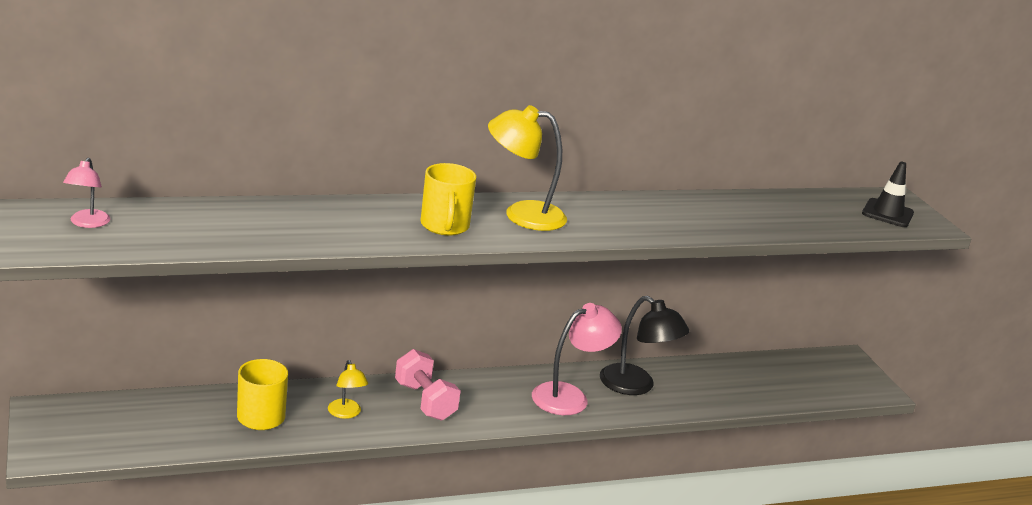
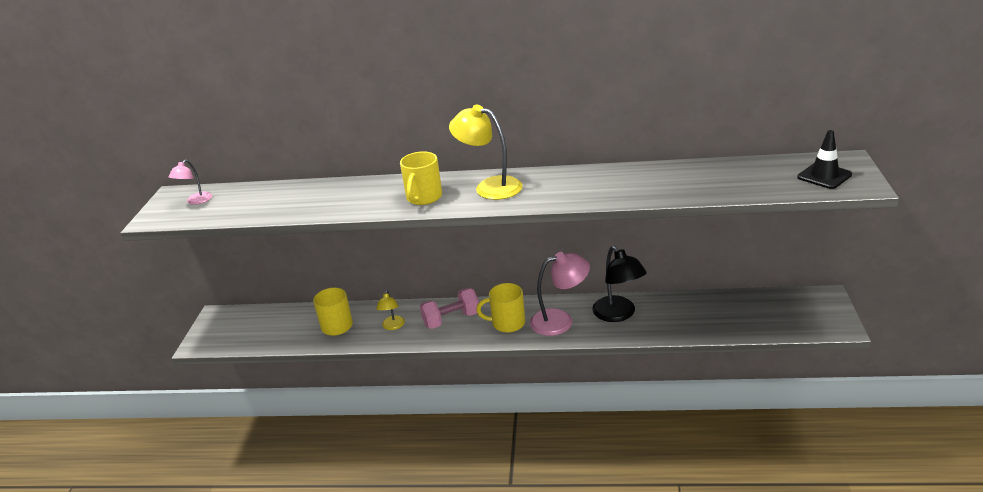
camera: 30 degrees right, 5 degrees up
(425, 401) = (451, 320): pink dumbbell -> pink dumbbell turned 75 degrees clockwise
(503, 402) = (507, 323): none -> yellow mug

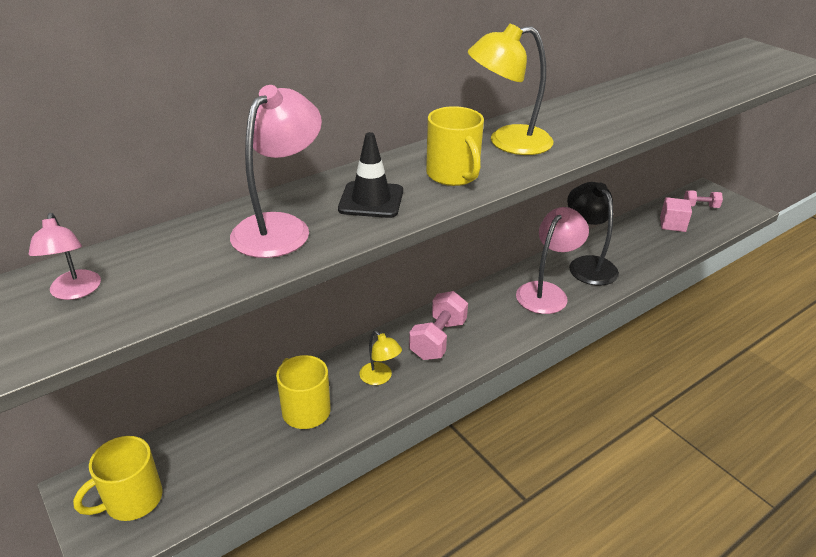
camera: 45 degrees left, 5 degrees up
(303, 199) = (280, 227): none -> pink lamp
(507, 323) = (501, 317): yellow mug -> yellow mug (132, 500)
(618, 314) = (587, 265): black lamp -> black lamp turned 135 degrees counterclockwise
(741, 312) = (672, 224): none -> pink cube
(793, 308) = (700, 206): none -> pink dumbbell
(824, 176) = (763, 61): black traffic cone -> black traffic cone (371, 200)

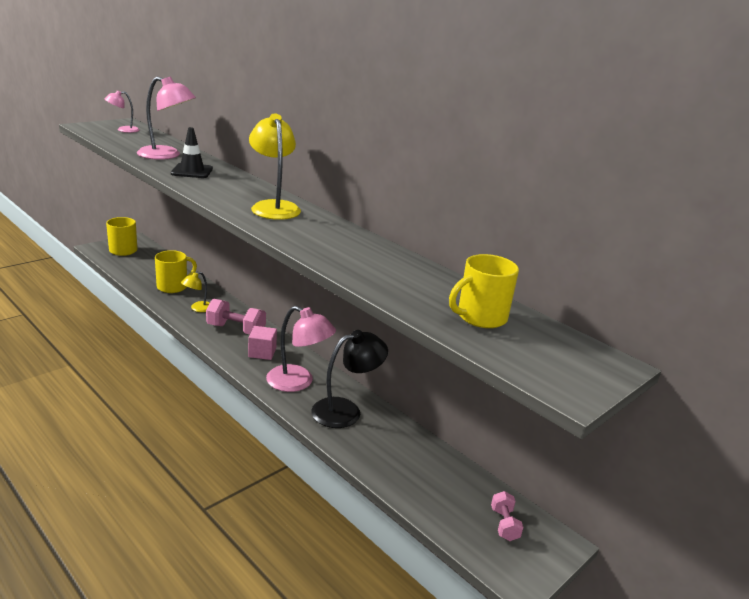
camera: 80 degrees right, 10 degrees down
(453, 175) = (221, 190): yellow mug -> yellow mug (480, 317)
(672, 224) = (447, 487): pink cube -> pink cube (262, 352)

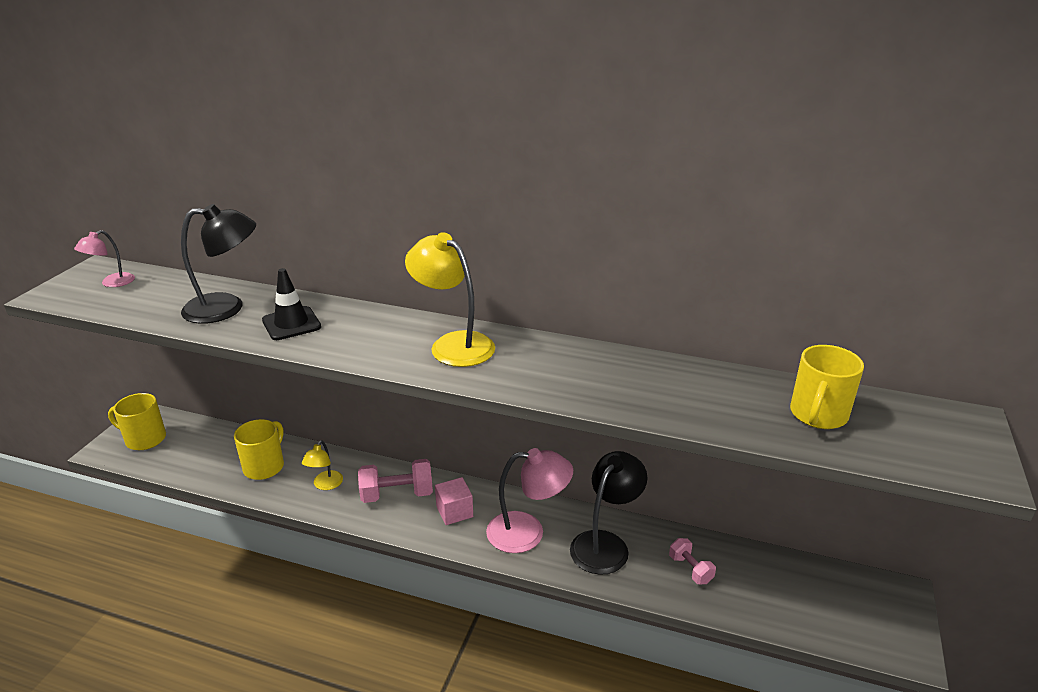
camera: 25 degrees left, 5 degrees up
(167, 155) = (226, 308): pink lamp -> black lamp
(504, 524) = (848, 599): pink dumbbell -> pink dumbbell (690, 569)

